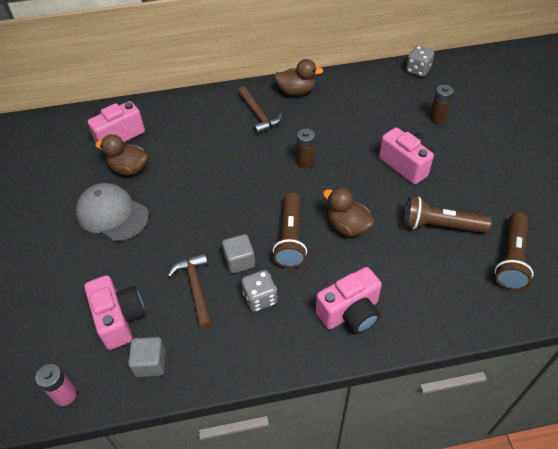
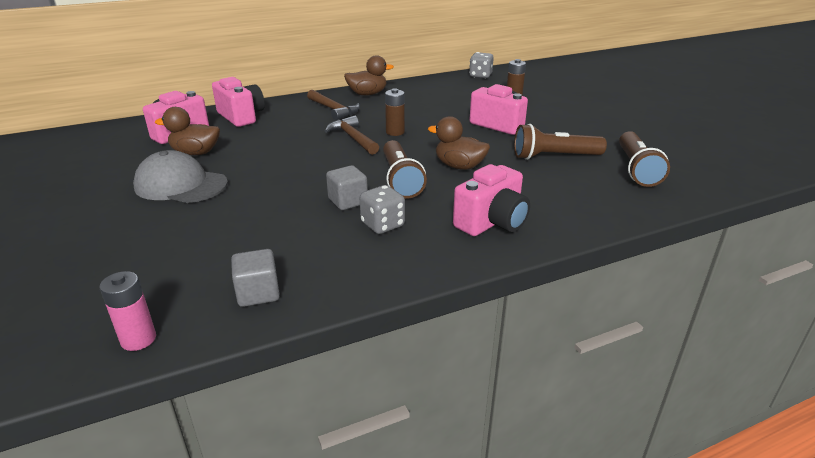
camera: 15 degrees left, 20 degrees down
(119, 319) = (207, 262): pink camera -> pink camera (241, 117)
(195, 288) = (300, 226): brown hammer -> brown hammer (353, 138)

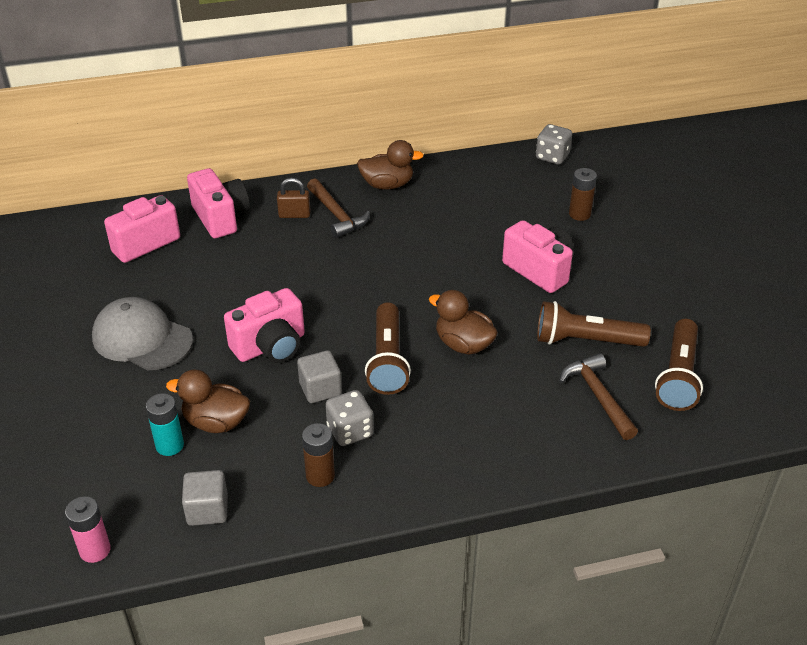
camera: 10 degrees right, 10 degrees up
(196, 153) = (161, 283): brown duck -> brown duck (216, 422)
(213, 250) = (169, 445): none -> turquoise battery
(300, 111) = (294, 214): none -> brown padlock
(353, 138) = (349, 276): brown hammer -> brown hammer (597, 396)
(395, 132) = (403, 270): brown battery -> brown battery (320, 476)
(492, 222) = (470, 443): pink camera -> pink camera (270, 346)

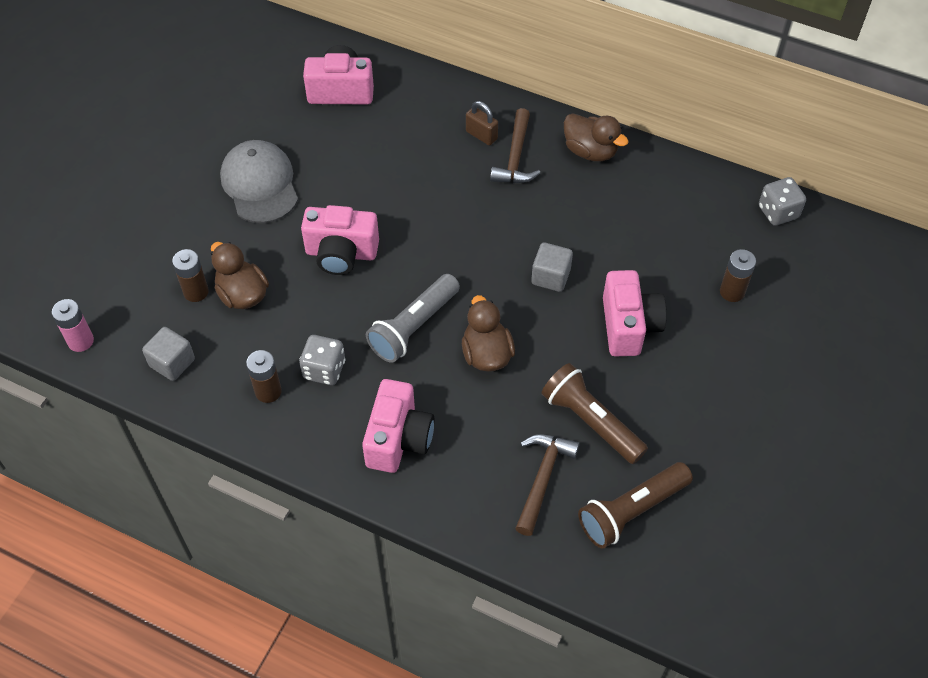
camera: 40 degrees right, 15 degrees up
(169, 445) = (196, 292): turquoise battery -> brown battery
(221, 217) = (421, 102): pink camera -> pink camera (398, 439)
(320, 389) = (339, 317): grey cube -> grey cube (550, 277)
(387, 360) = (414, 327): brown flashlight -> grey flashlight

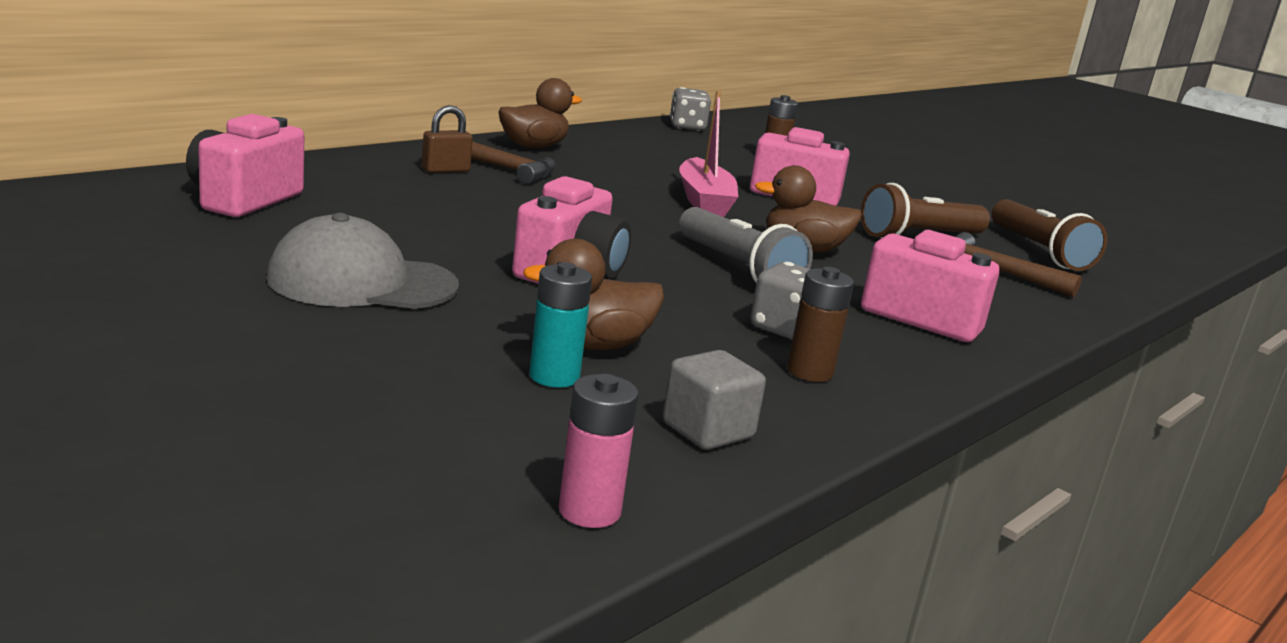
camera: 75 degrees left, 35 degrees down
(196, 292) = (554, 376): brown battery -> turquoise battery
(550, 277) = (704, 201): grey cube -> pink boat

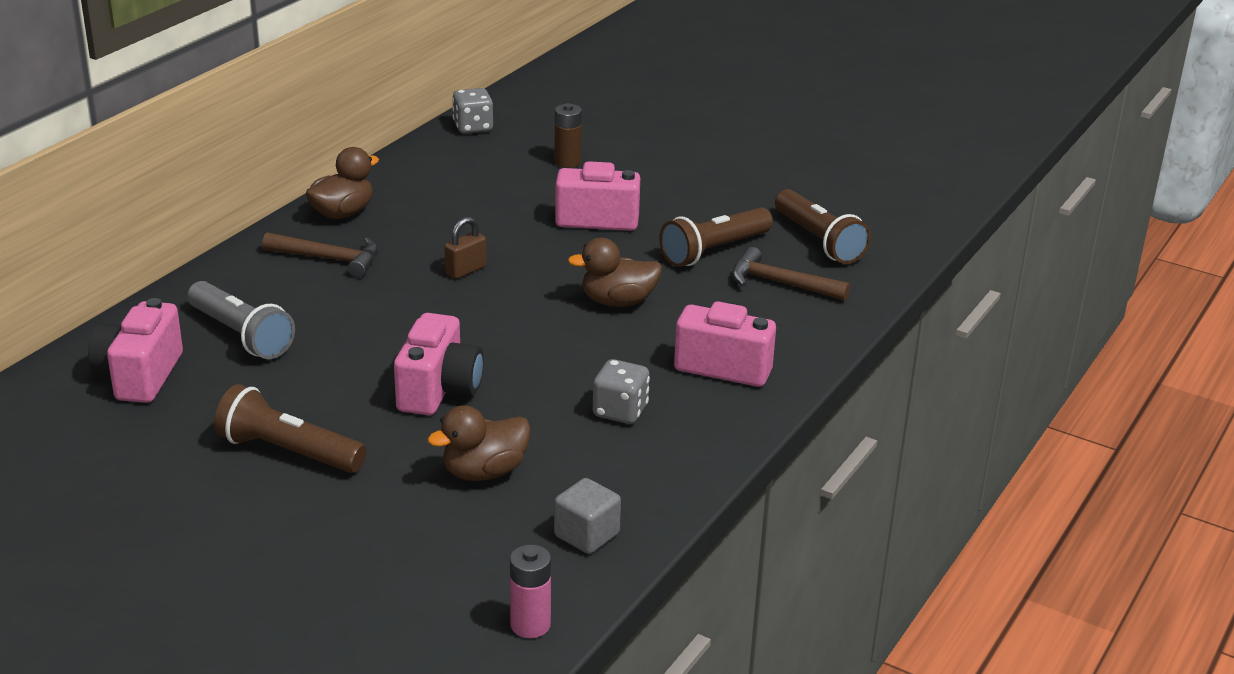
camera: 10 degrees left, 10 degrees up
(362, 282) = (288, 452): grey cap -> brown flashlight
(445, 170) = (282, 278): brown padlock -> brown padlock (466, 270)
(554, 376) = (468, 513): turquoise battery -> none
(704, 201) = (519, 254): pink boat -> none
(737, 268) = (569, 345): grey flashlight -> grey flashlight (241, 335)
(809, 372) = (646, 455): brown battery -> none

